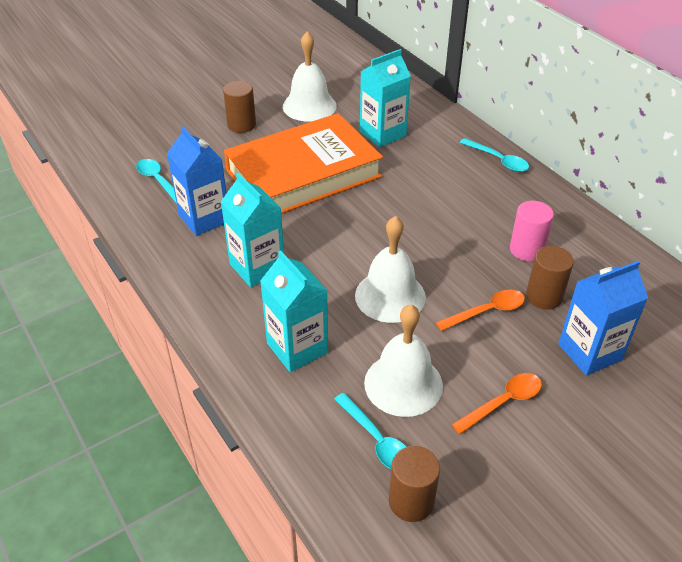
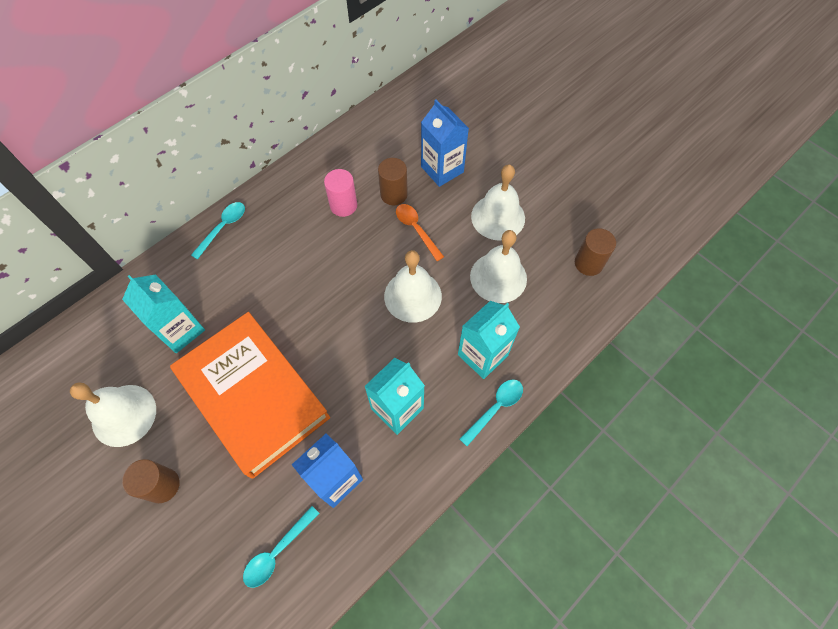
camera: 100 degrees left, 20 degrees up
(376, 440) = (550, 288): turquoise spoon -> turquoise spoon (495, 408)
(503, 402) = (498, 217): orange spoon -> white bell

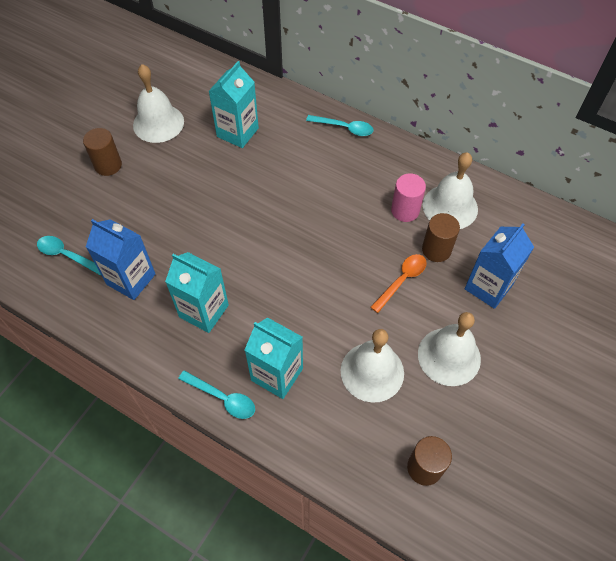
camera: 75 degrees right, 5 degrees down
(254, 395) = (192, 199): orange book -> none
(412, 296) = (324, 296): white bell -> white bell (450, 207)

